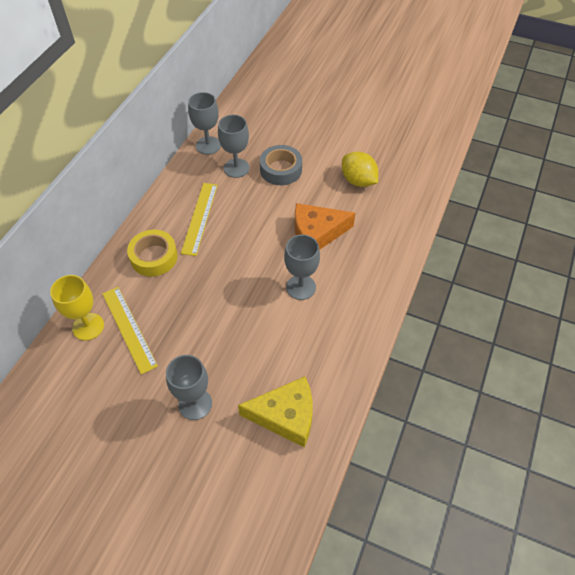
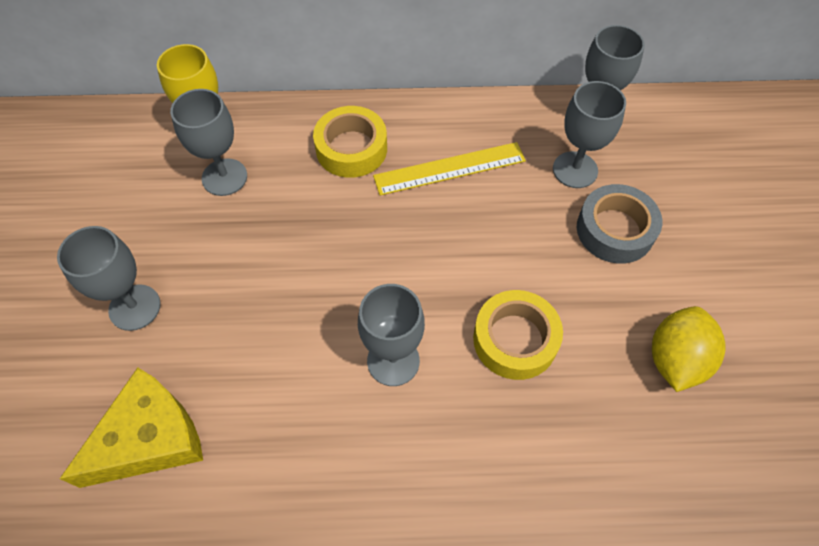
camera: 65 degrees right, 5 degrees up
(129, 328) = (224, 177): yellow ruler -> grey goblet
(286, 416) = (150, 438): yellow cheese -> yellow cheese turned 105 degrees counterclockwise
(316, 233) = (515, 339): orange cheese -> yellow tape

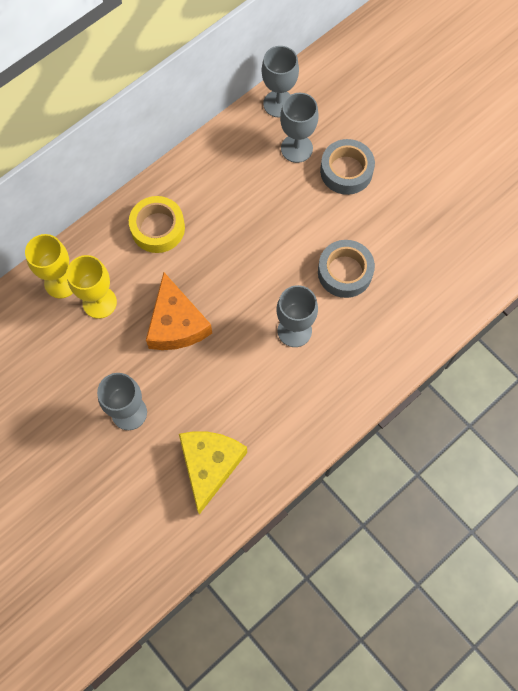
camera: 40 degrees left, 10 degrees up
(224, 177) = (99, 302): grey goblet -> yellow goblet
(275, 254) = (176, 324): none -> orange cheese
(450, 169) = (226, 199): yellow ruler -> none
(515, 339) = (345, 272): yellow tape -> grey tape
(675, 359) = (428, 223): yellow lemon -> none

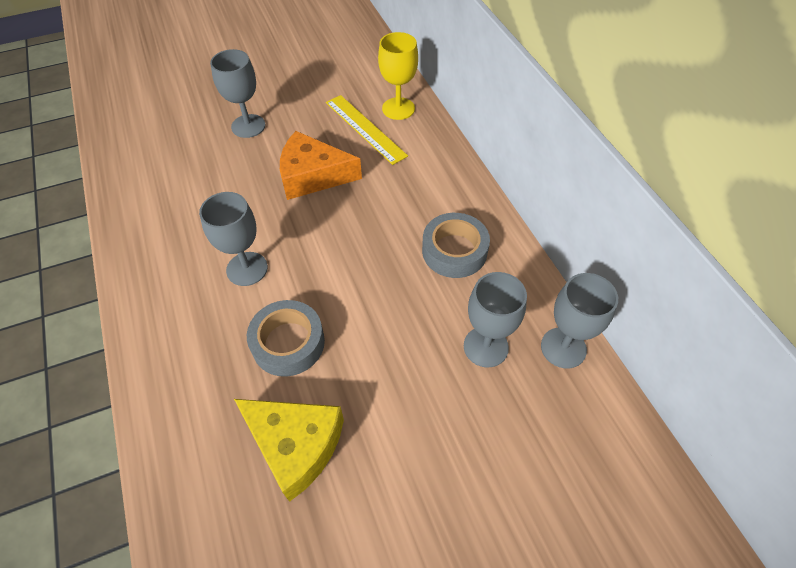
camera: 110 degrees right, 15 degrees down
(99, 302) = (365, 128): yellow goblet -> yellow ruler
(158, 228) = (426, 186): yellow tape -> none
(210, 465) = (163, 166): yellow cheese -> yellow cheese (295, 445)
(346, 171) = (431, 396): grey tape -> grey tape (454, 251)

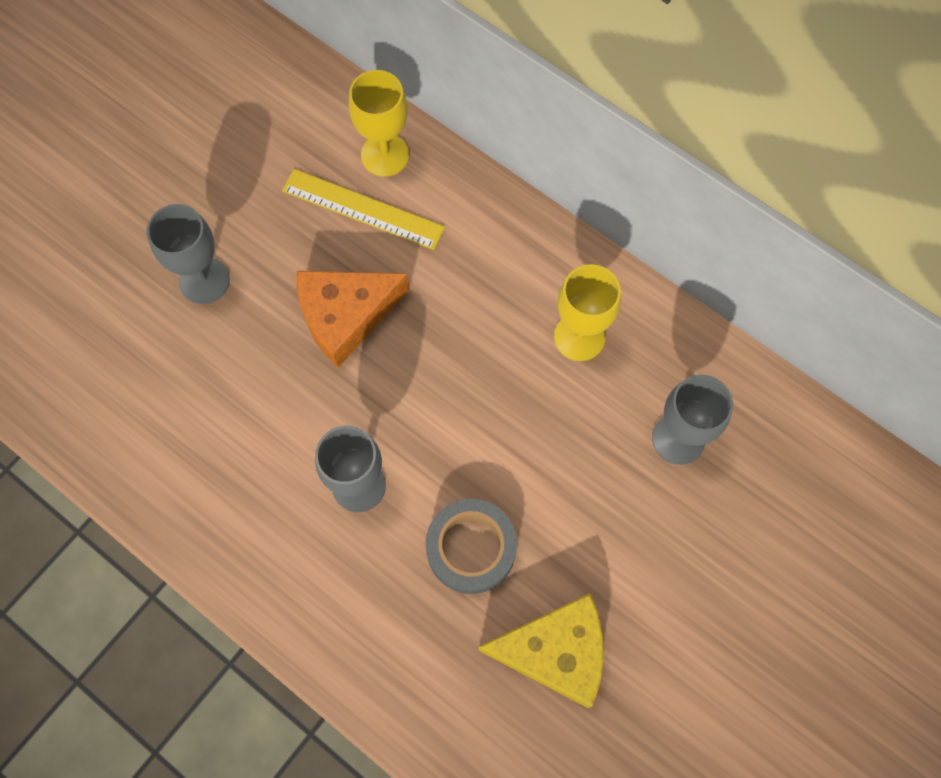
camera: 30 degrees left, 15 degrees up
(454, 251) = (579, 337): grey tape -> yellow goblet
(563, 348) = (755, 397): grey goblet -> none

